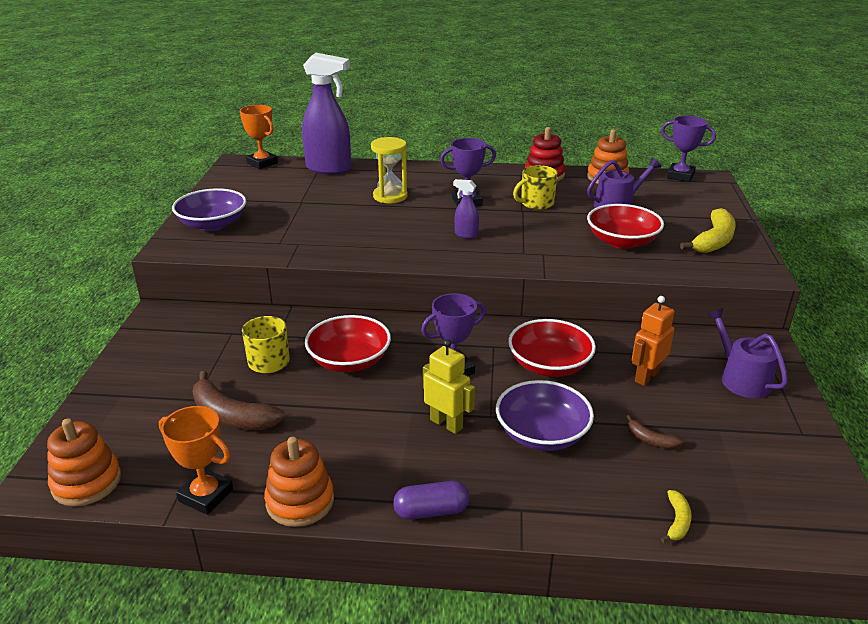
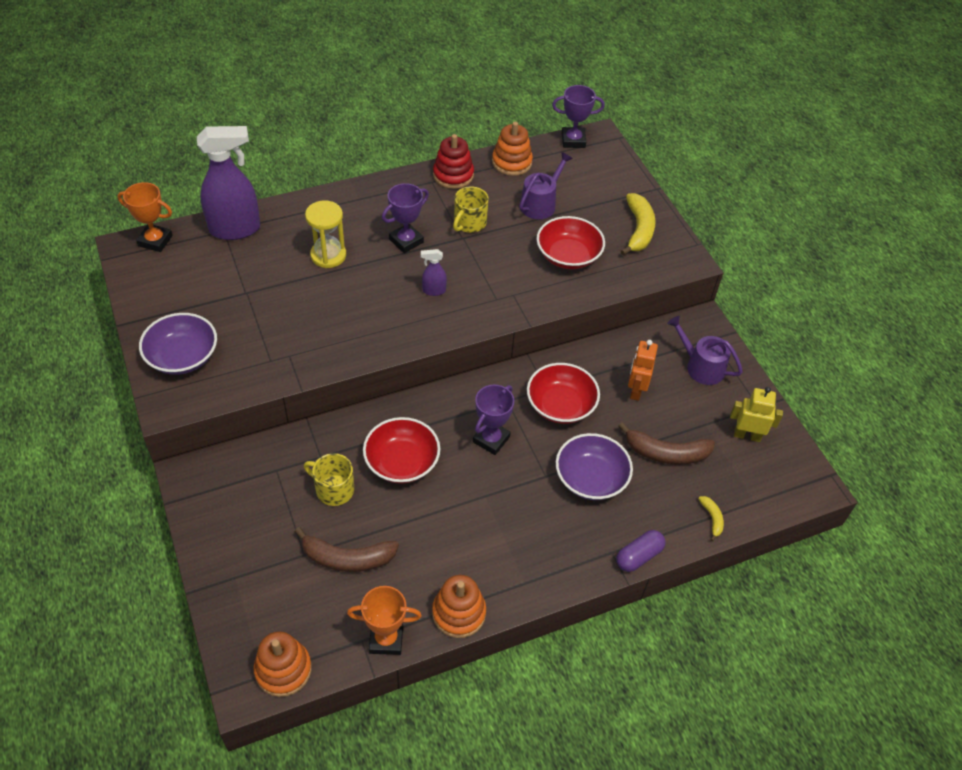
camera: 30 degrees left, 20 degrees up
(431, 511) = (554, 580): purple capsule -> purple capsule (639, 556)
(446, 424) = (518, 497): yellow robot -> yellow robot (747, 435)
(651, 440) = (666, 453): brown banana -> brown banana, size x2.00

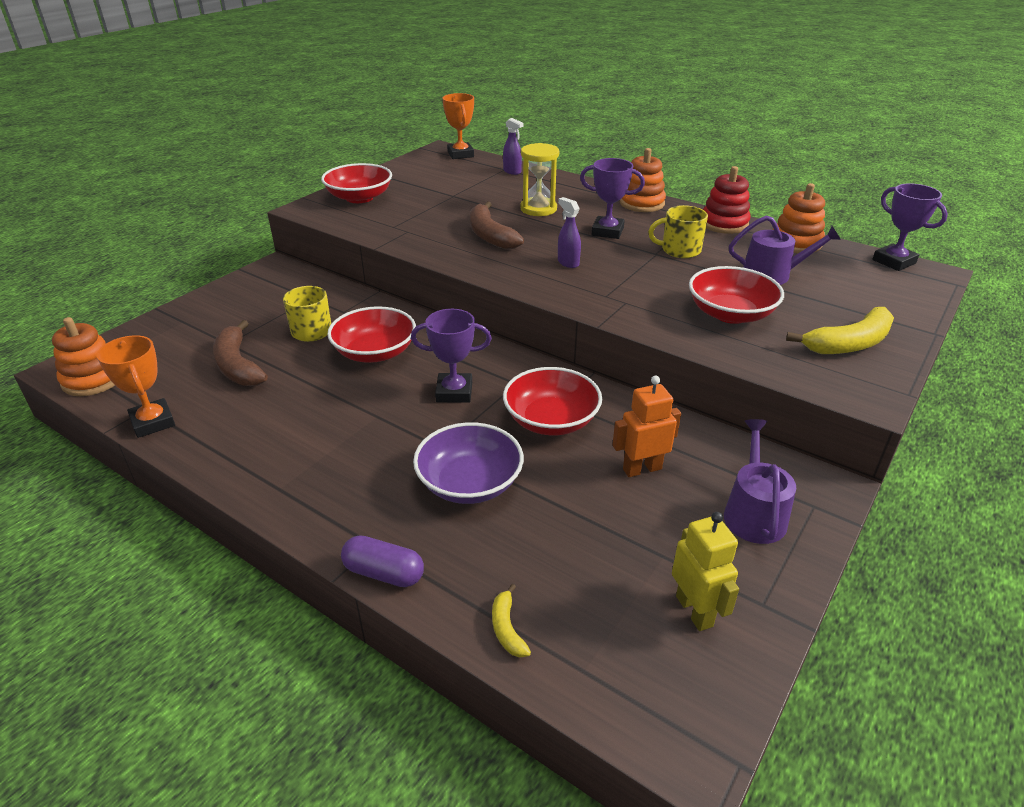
camera: 60 degrees right, 15 degrees down
(182, 356) = (359, 197): purple bowl -> red bowl
(235, 229) = (512, 171): purple spray bottle -> purple spray bottle, size x0.44
(459, 613) = (209, 456): orange stacking toy -> orange stacking toy (642, 203)
(666, 453) = (573, 535): brown banana -> brown banana (490, 235)
(712, 518) = (507, 628): yellow banana -> yellow banana turned 120 degrees clockwise

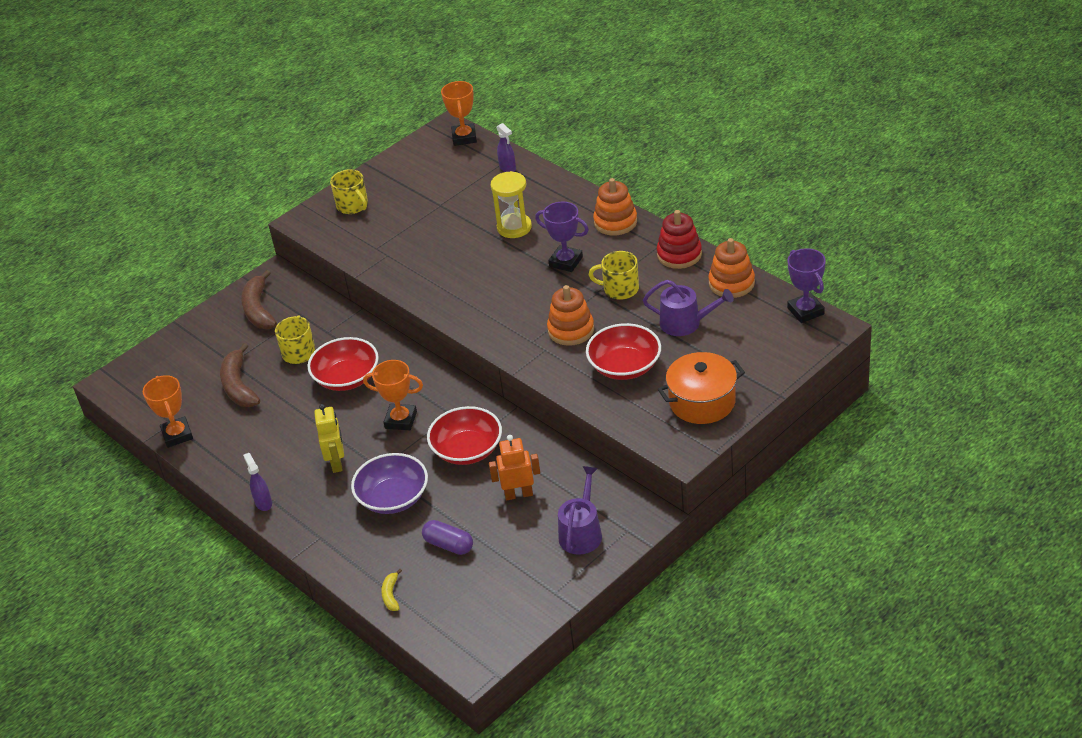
camera: 15 degrees right, 5 degrees up
(93, 379) = (131, 393): orange stacking toy -> orange stacking toy (571, 330)
(359, 197) = (353, 206): red bowl -> yellow mug
(384, 573) = (323, 556): purple capsule -> purple capsule (448, 545)
(454, 392) = (401, 420): purple trophy -> orange trophy
(490, 235) = (458, 263): brown banana -> brown banana (259, 309)
(568, 263) = (515, 301): purple spray bottle -> purple spray bottle (263, 503)
(694, 611) = (509, 593): yellow robot -> yellow robot (337, 463)
(849, 343) = (702, 402): yellow banana -> orange pot

